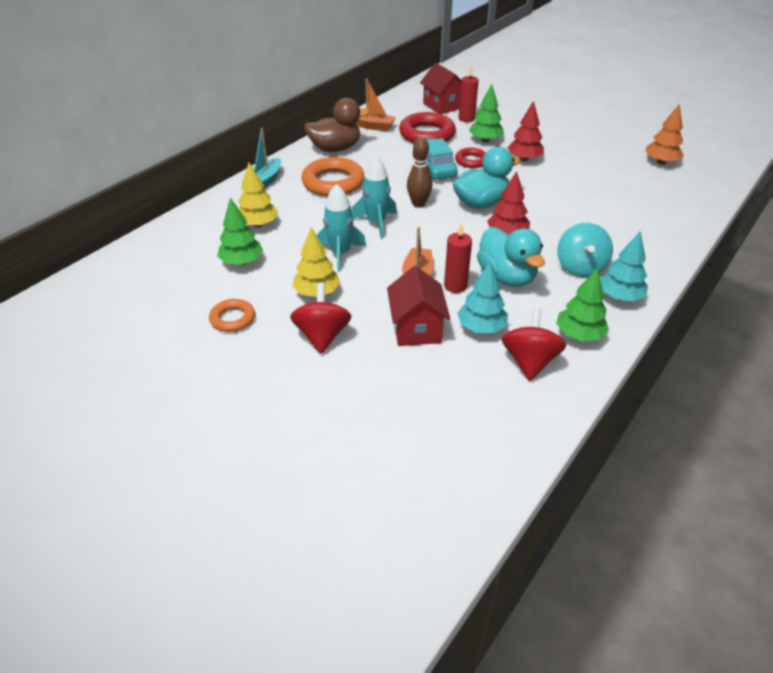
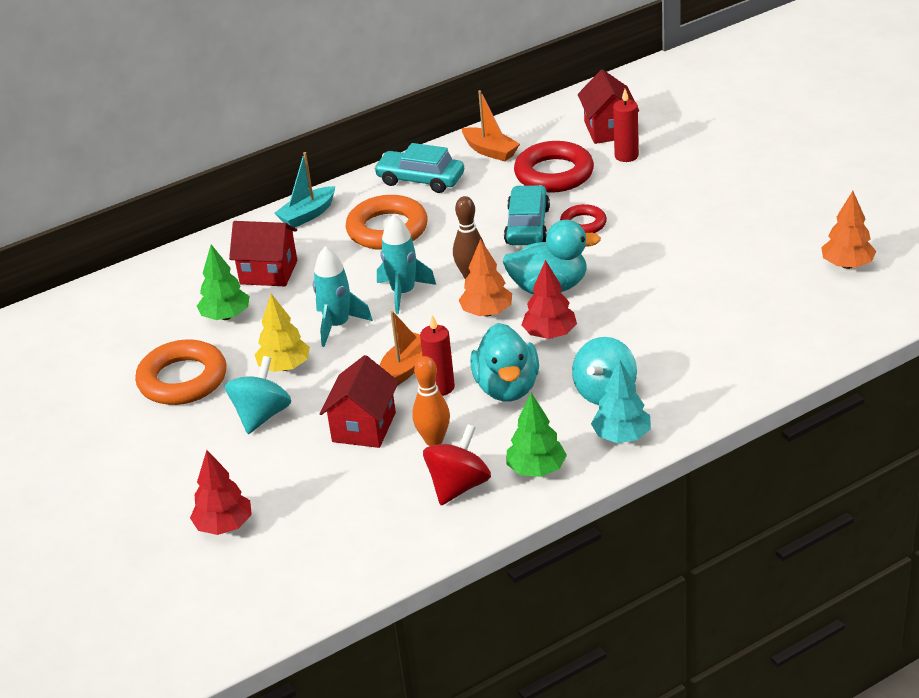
camera: 25 degrees right, 5 degrees down
(232, 319) = (182, 379): orange ring -> orange ring, size x1.79
(258, 224) = (268, 272): yellow tree -> red house
(322, 336) = (262, 416): red spinning top -> turquoise spinning top
(335, 149) = (420, 180): brown duck -> turquoise car
(449, 227) = (486, 312): none -> orange tree
(481, 328) = (434, 440): turquoise tree -> orange bowling pin
(485, 140) = (626, 194): green tree -> none
(524, 159) = (657, 231): red tree -> red tree (224, 526)

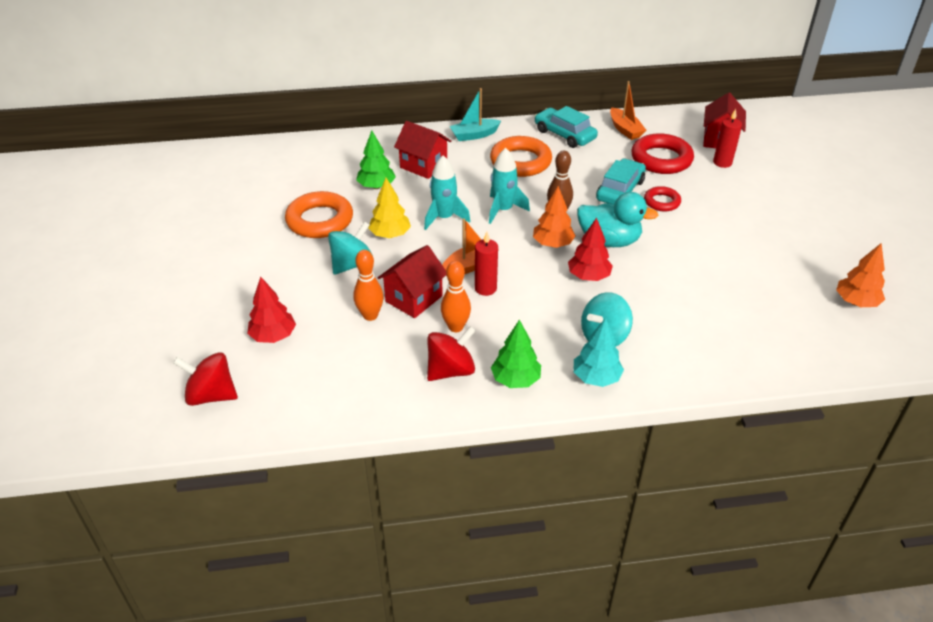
camera: 20 degrees right, 5 degrees up
(198, 613) = (211, 395): none -> red spinning top
(325, 463) = (370, 315): none -> orange bowling pin
(507, 388) = (533, 306): turquoise duck -> none

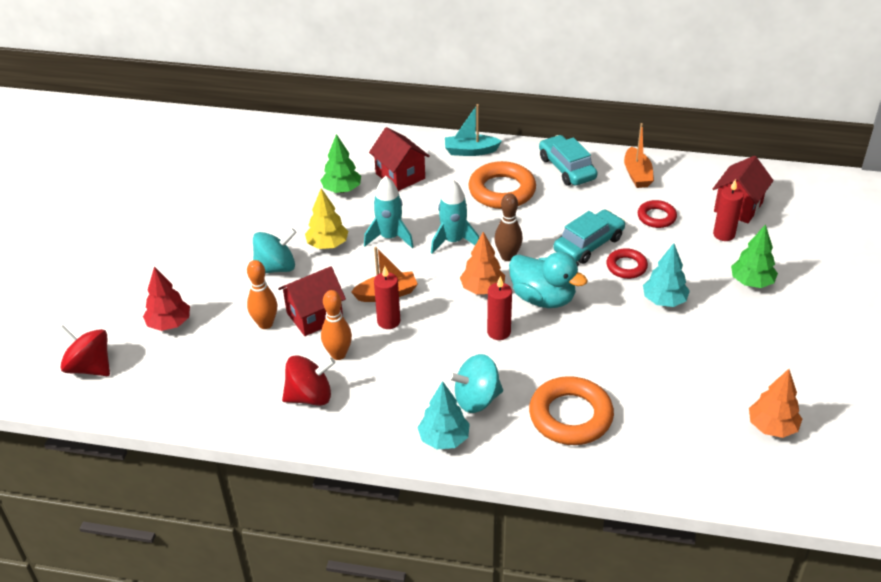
camera: 20 degrees right, 0 degrees up
(320, 220) = (269, 215): orange ring -> orange ring (570, 416)
(515, 380) = (365, 421): green tree -> green tree (751, 282)
(588, 276) = (499, 332): red tree -> red candle
(661, 159) = (656, 217): red ring -> red ring, size x0.56
(709, 222) = (664, 301): none -> turquoise tree

